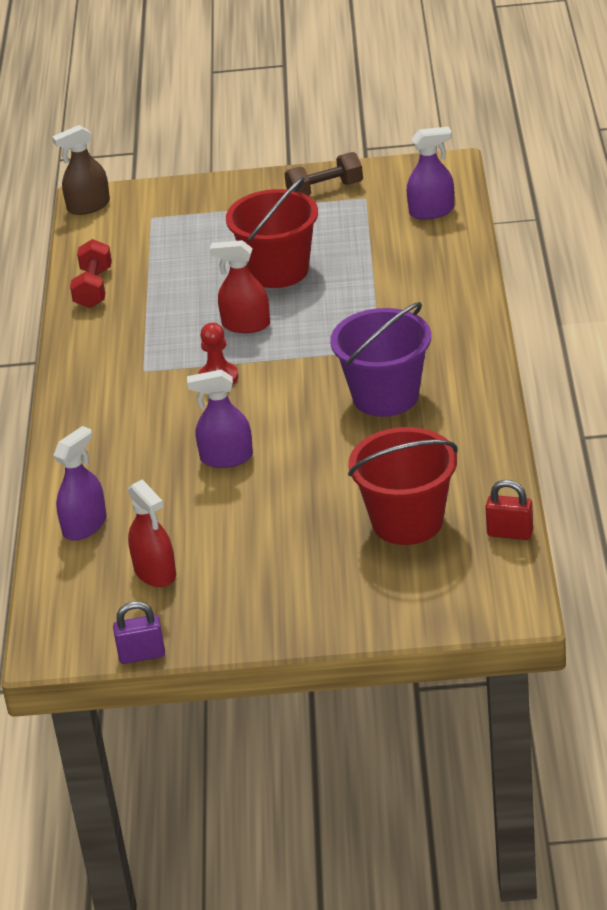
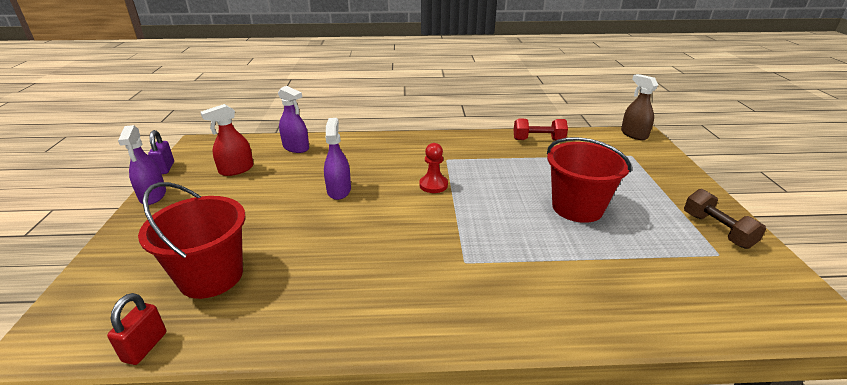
camera: 85 degrees right, 5 degrees down
(246, 325) = (500, 194): red spray bottle -> none
(385, 396) = (392, 265): purple bucket -> none
(431, 211) = (720, 302): purple spray bottle -> purple spray bottle (153, 195)

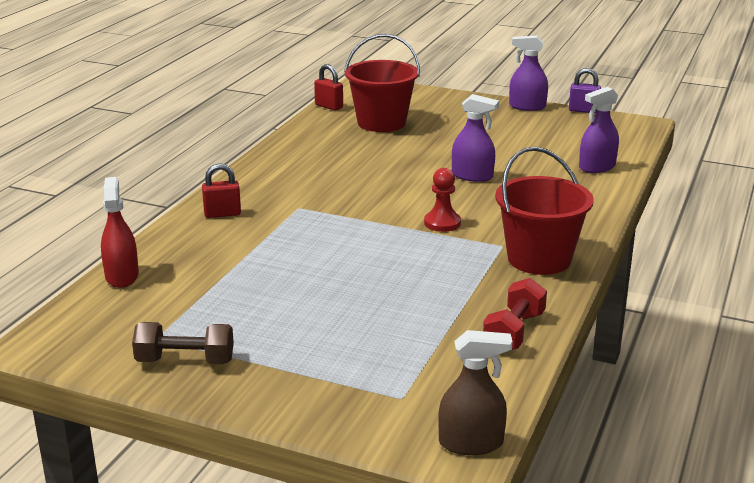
camera: 115 degrees right, 5 degrees down
(236, 169) = (558, 137): red spray bottle -> red spray bottle (122, 276)
(521, 308) = (222, 214): none -> red padlock
(577, 207) = (317, 291): red bucket -> red bucket (539, 259)

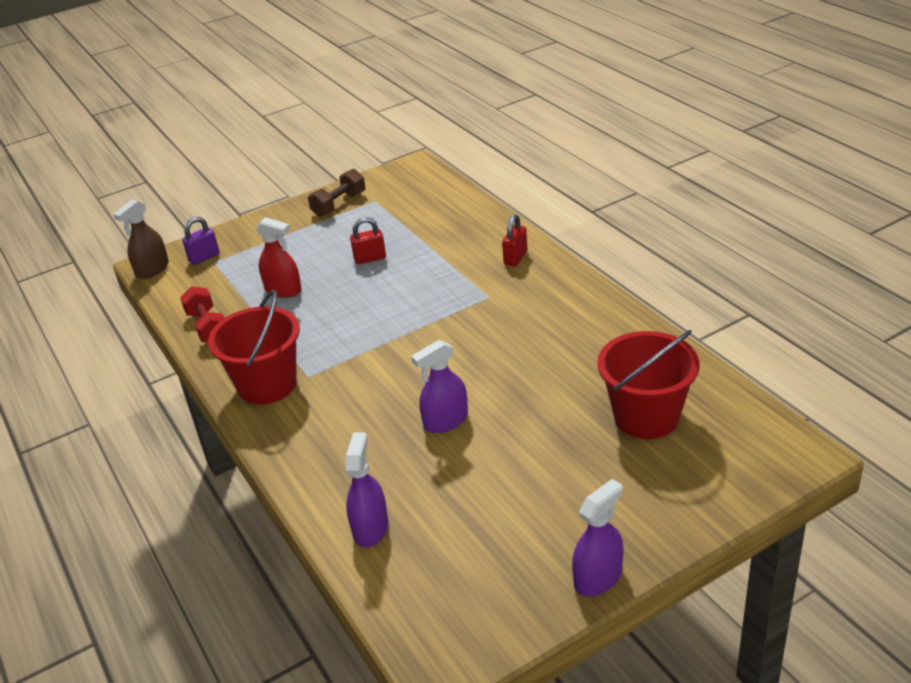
camera: 130 degrees right, 10 degrees up
(122, 276) = (463, 201): red spray bottle -> red spray bottle (283, 290)
(329, 106) = (734, 395): red padlock -> red padlock (370, 259)
(442, 223) = (379, 360): red pawn -> none
(583, 110) = (536, 632): purple padlock -> purple padlock (204, 258)

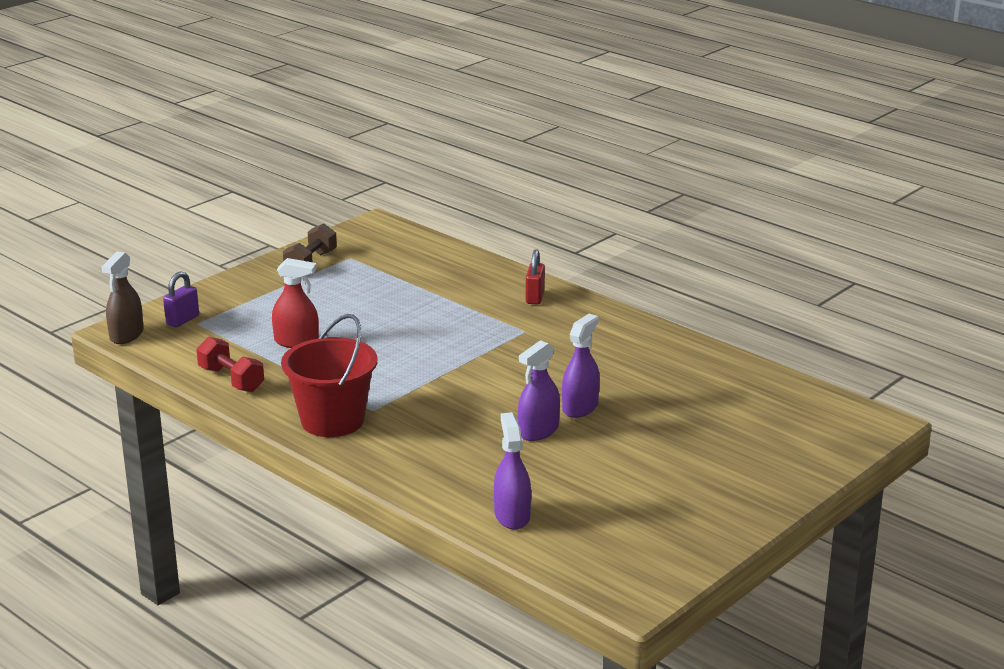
camera: 20 degrees left, 10 degrees down
(370, 259) = (377, 308): red padlock -> none
(598, 578) = (742, 524): purple spray bottle -> purple spray bottle (580, 407)
(646, 416) = (729, 409): red bucket -> none

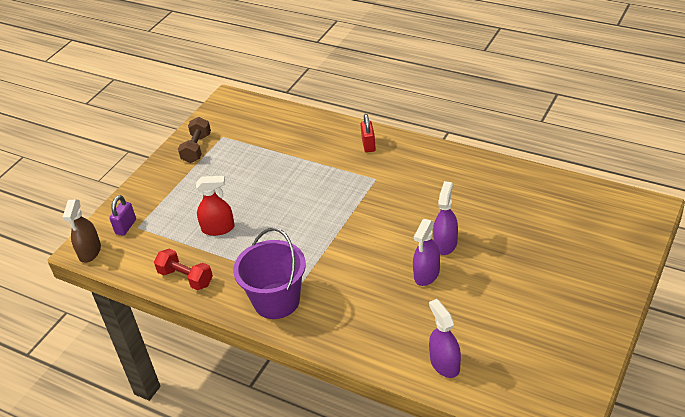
camera: 10 degrees left, 15 degrees up
(332, 420) = (276, 301): red bucket -> purple bucket

